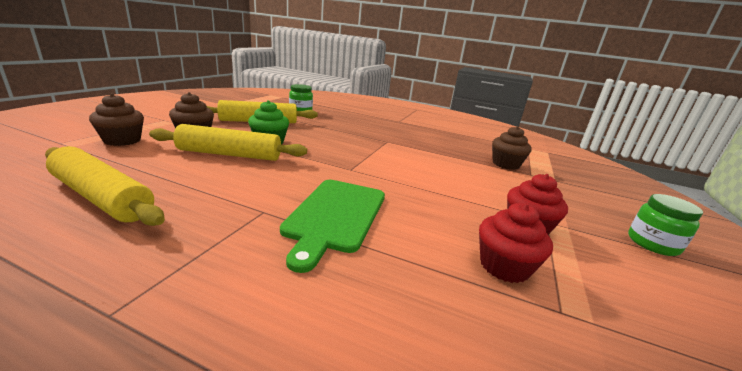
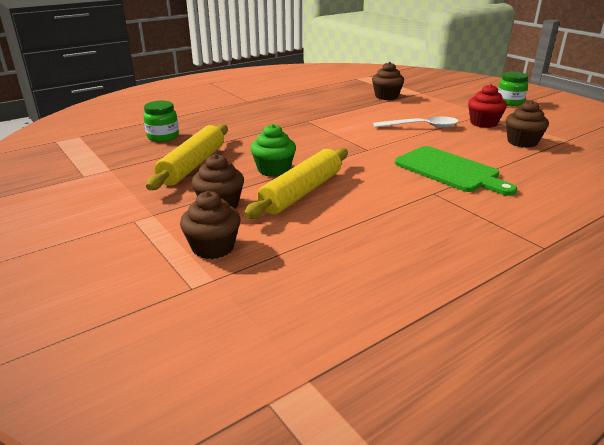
camera: 55 degrees left, 5 degrees up
(102, 197) = (382, 254): yellow rolling pin -> none
(448, 188) = (421, 127): none -> white spoon
(504, 266) = (522, 142): red cupcake -> brown cupcake

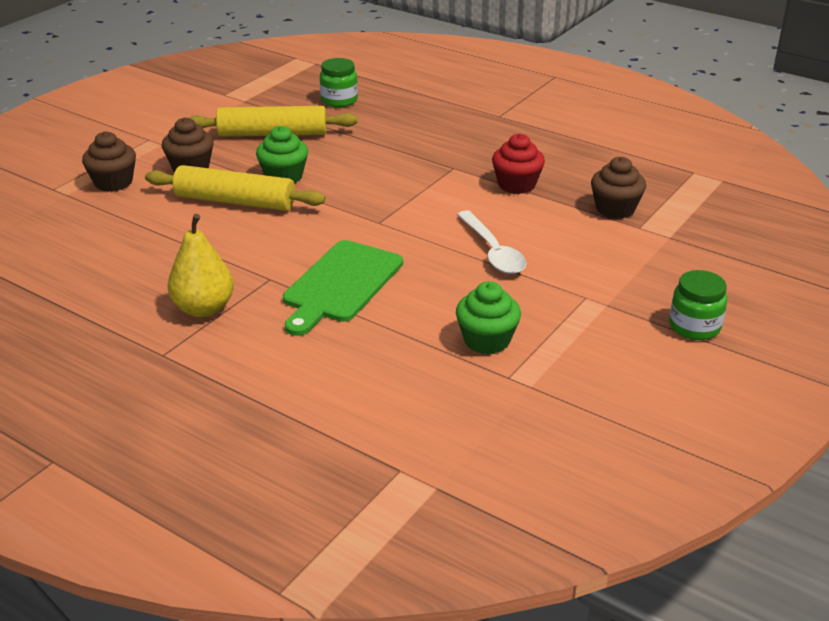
camera: 70 degrees right, 5 degrees up
(474, 223) = (203, 308): none -> yellow pear
(483, 123) = (552, 303): red cupcake -> red cupcake (516, 185)
(522, 142) = (487, 340): brown cupcake -> green cupcake

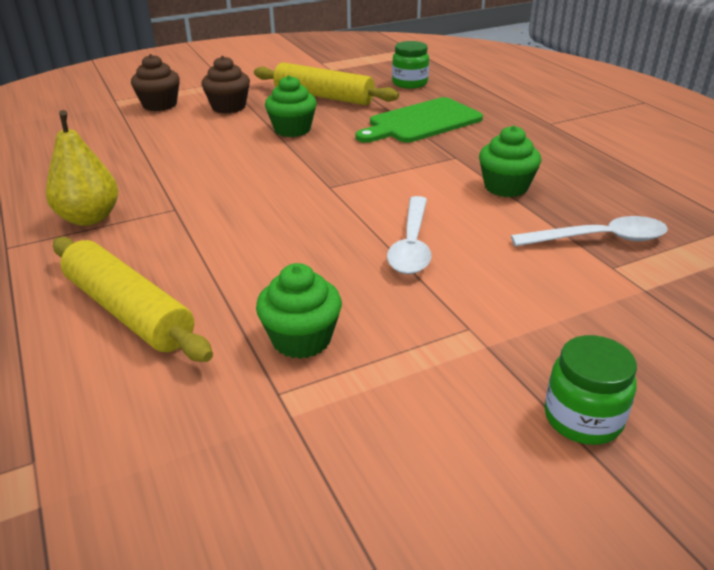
camera: 30 degrees right, 0 degrees up
(235, 201) = (229, 139): yellow rolling pin -> yellow rolling pin (128, 311)
(341, 284) = (227, 233): green cutting board -> green cutting board (421, 122)
(516, 185) = (506, 187): red cupcake -> green cupcake
(615, 209) = (599, 239): brown cupcake -> white spoon

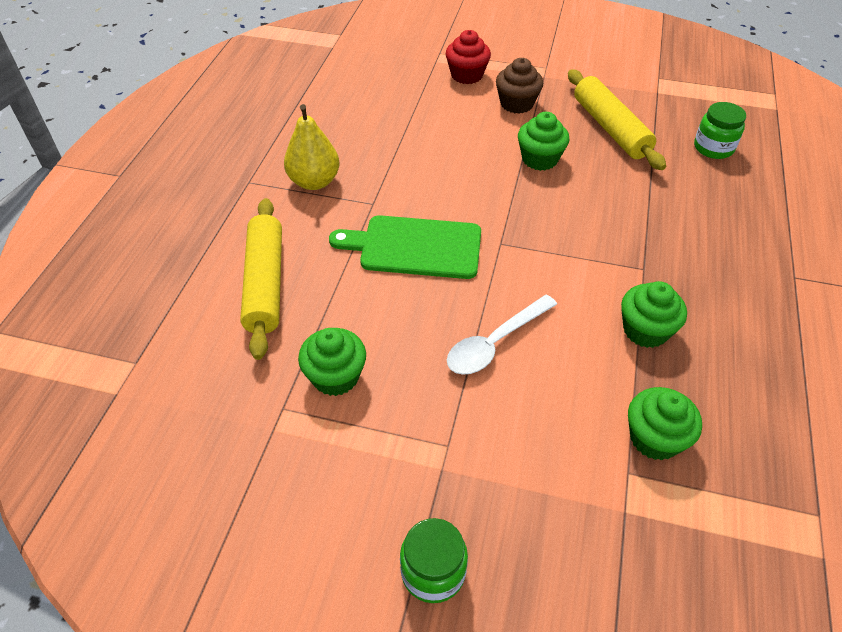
camera: 40 degrees right, 15 degrees up
(160, 105) = (466, 75): brown cupcake -> red cupcake
(421, 122) = (663, 208): green cutting board -> green cutting board (415, 247)
(599, 239) = (654, 438): white spoon -> green cupcake

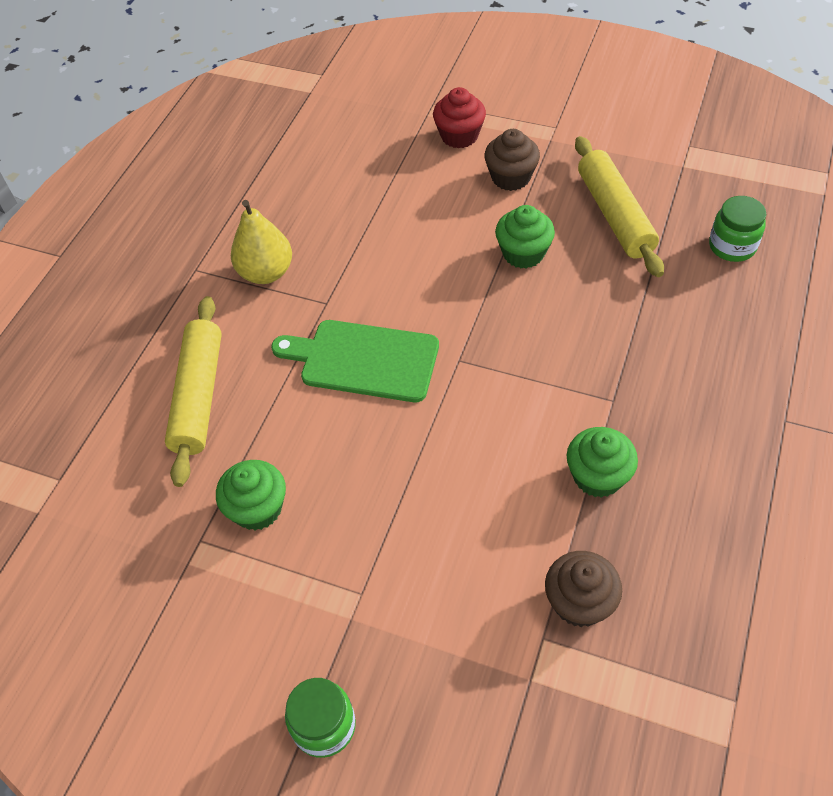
camera: 10 degrees right, 5 degrees up
(495, 343) = (430, 480): white spoon -> none
(654, 438) = (579, 602): green cupcake -> brown cupcake

